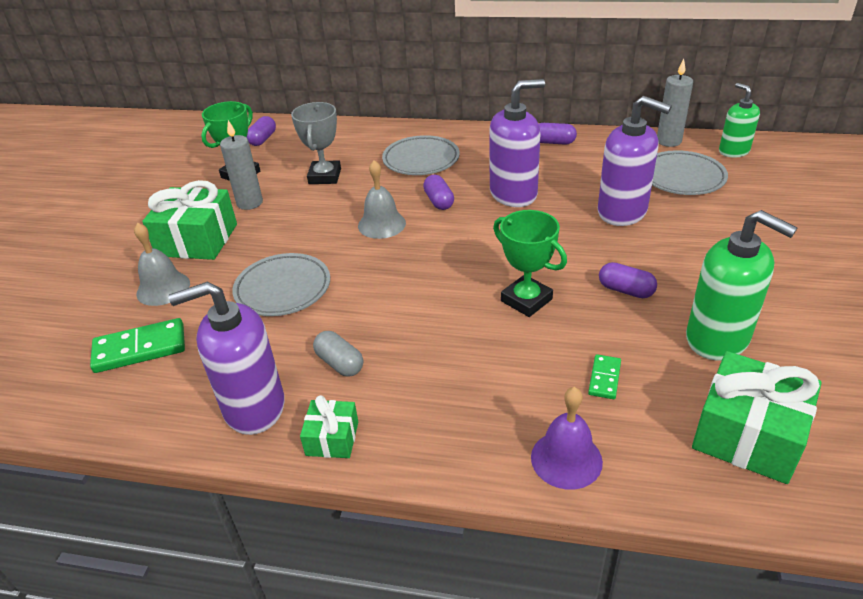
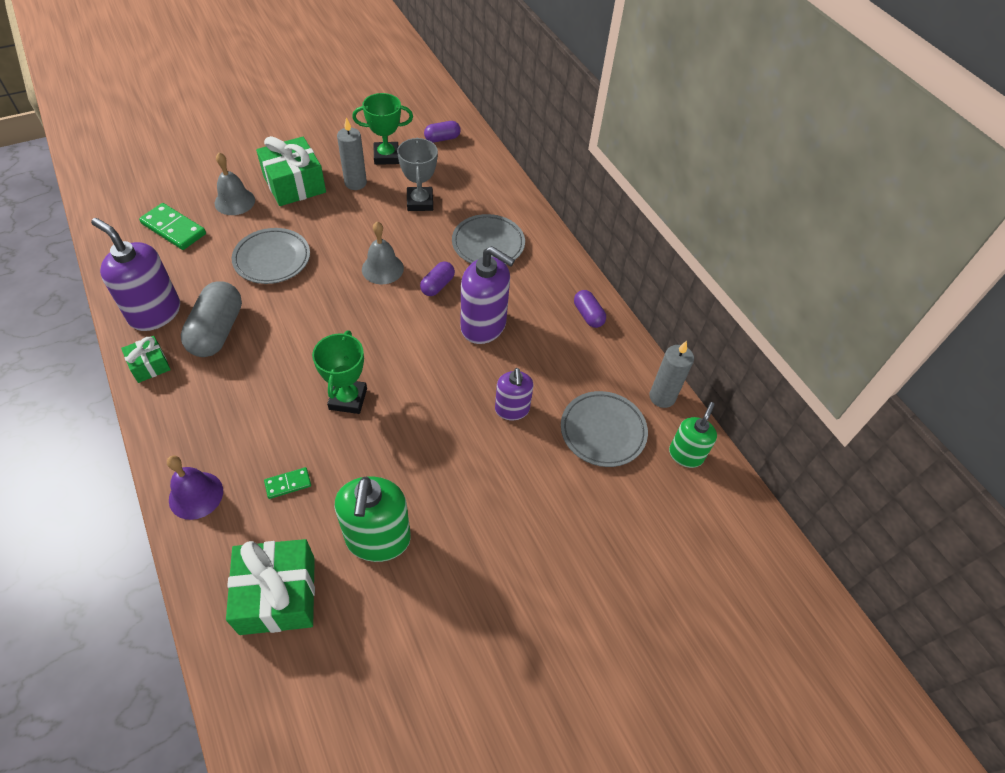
camera: 45 degrees right, 15 degrees up
(325, 176) = (420, 202): grey trophy -> grey trophy turned 60 degrees counterclockwise
(340, 363) = (217, 331): grey capsule -> grey capsule, size x1.82
(622, 212) = (512, 410): purple soap dispenser -> purple soap dispenser, size x0.61
(625, 290) = (401, 456): purple capsule -> none

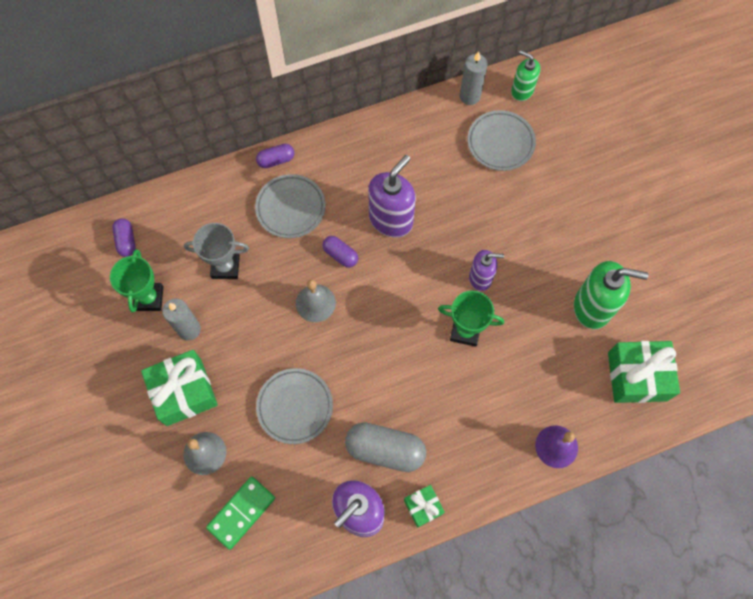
camera: 80 degrees left, 15 degrees up
(288, 484) = (546, 375): green domino -> none
(512, 410) = (479, 205): purple soap dispenser -> purple soap dispenser (480, 278)
(588, 315) = (383, 136): purple capsule -> purple capsule (276, 160)

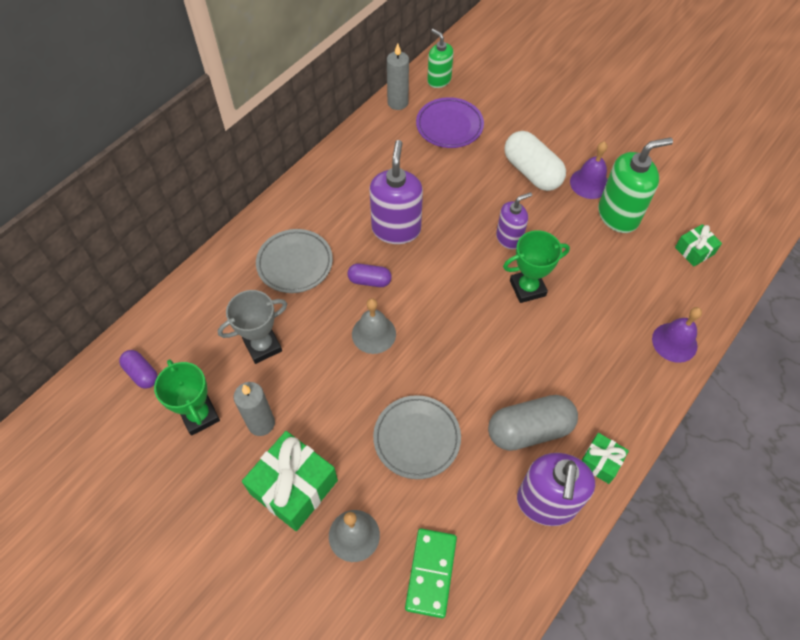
camera: 30 degrees left, 10 degrees down
(276, 160) = (253, 230): purple capsule -> none
(500, 143) = (449, 126): grey plate -> purple plate
(522, 91) = (439, 80): green soap dispenser -> green soap dispenser turned 45 degrees clockwise
(544, 225) = (532, 172): none -> white capsule
(588, 263) = (589, 183): none -> purple bell
(637, 376) = (694, 250): green gift -> green gift, size x0.53

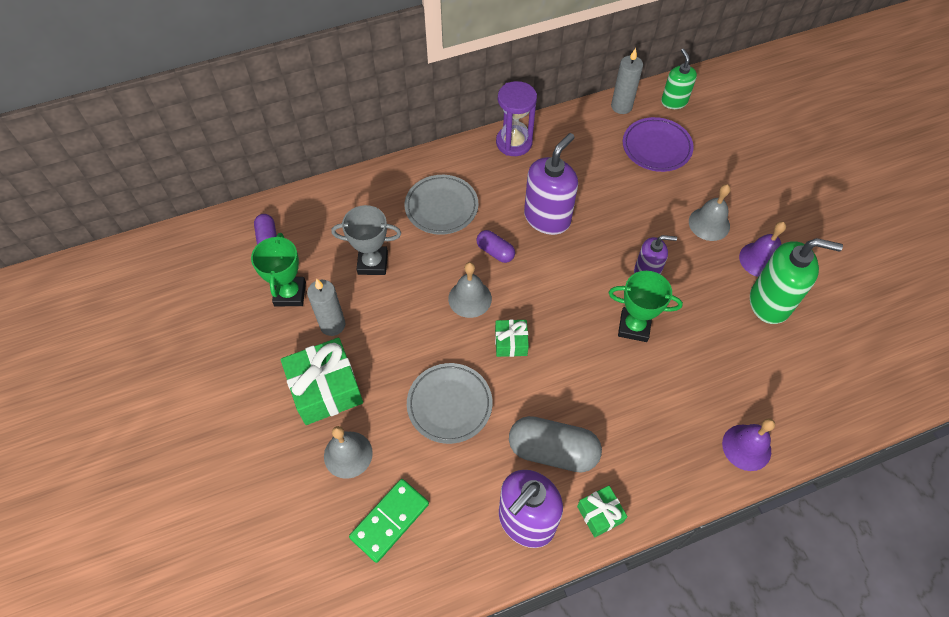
camera: 30 degrees right, 0 degrees up
(324, 175) = (514, 142): none -> purple hourglass
(532, 172) = (709, 224): white capsule -> grey bell
(694, 250) = (827, 373): green gift -> green gift (511, 342)

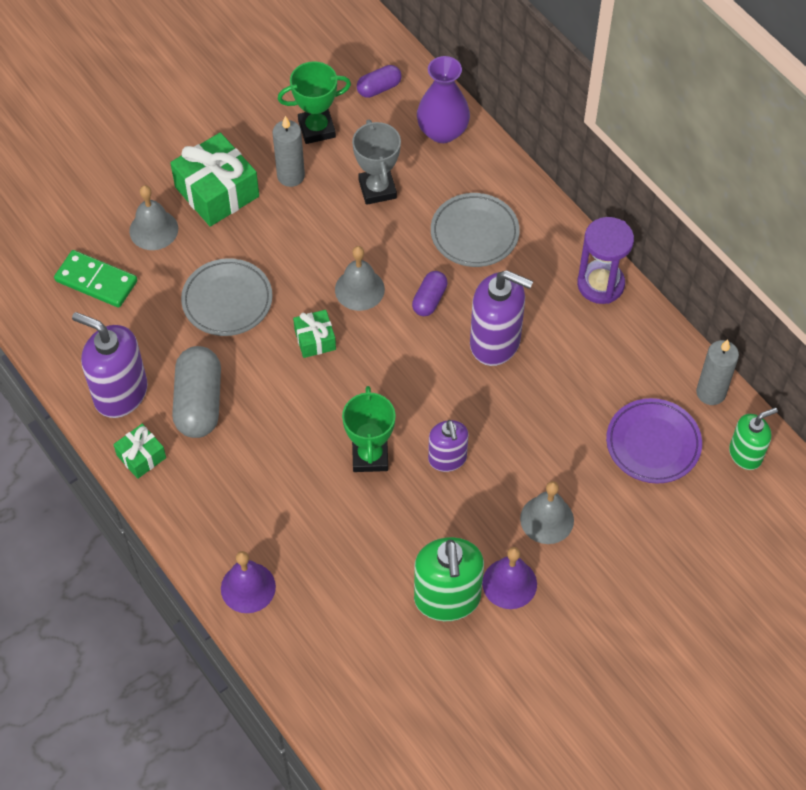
camera: 75 degrees right, 0 degrees up
(333, 205) = (442, 131): none -> purple vase

